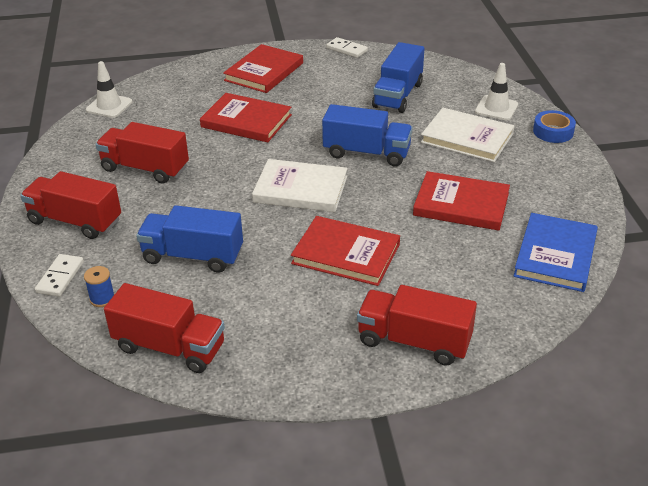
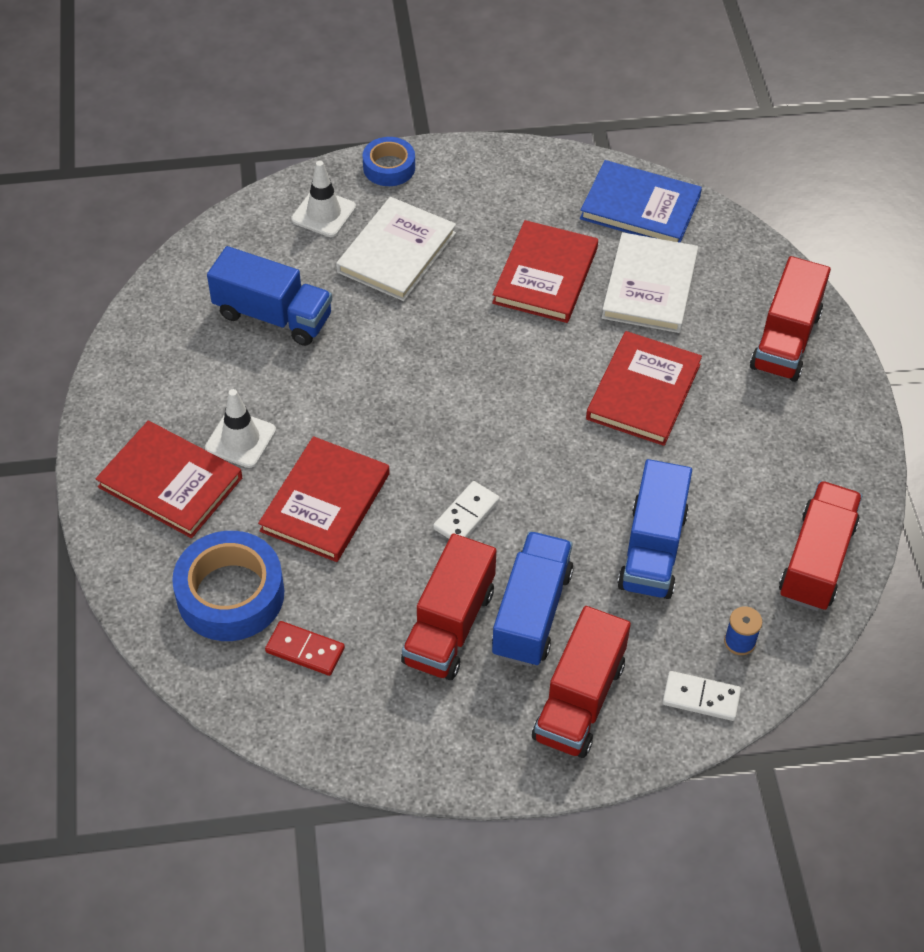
camera: 90 degrees left, 15 degrees up
(109, 106) = (254, 702): white traffic cone -> white traffic cone (240, 439)
(140, 120) = (305, 650): none -> red domino
(183, 95) = (230, 594): none -> blue tape
(300, 189) = (508, 435): white book -> white book (650, 286)
(346, 49) = (114, 370): white domino -> white domino (466, 515)
(366, 153) = (425, 360): blue truck -> blue truck (531, 613)

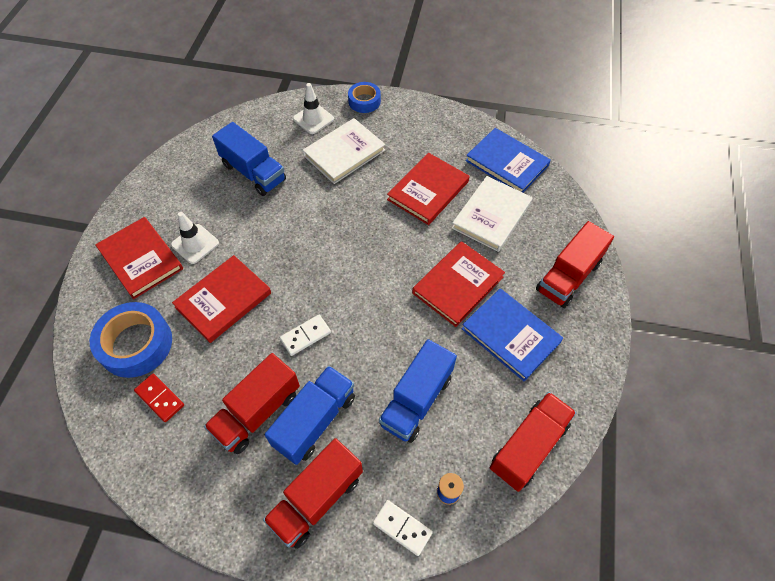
camera: 20 degrees right, 5 degrees up
(740, 435) = (510, 335): none -> blue book

